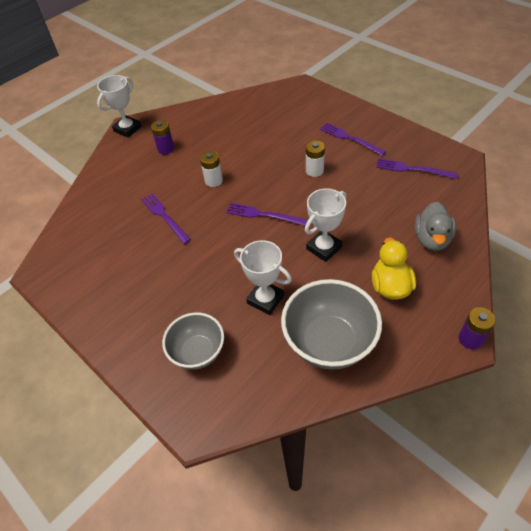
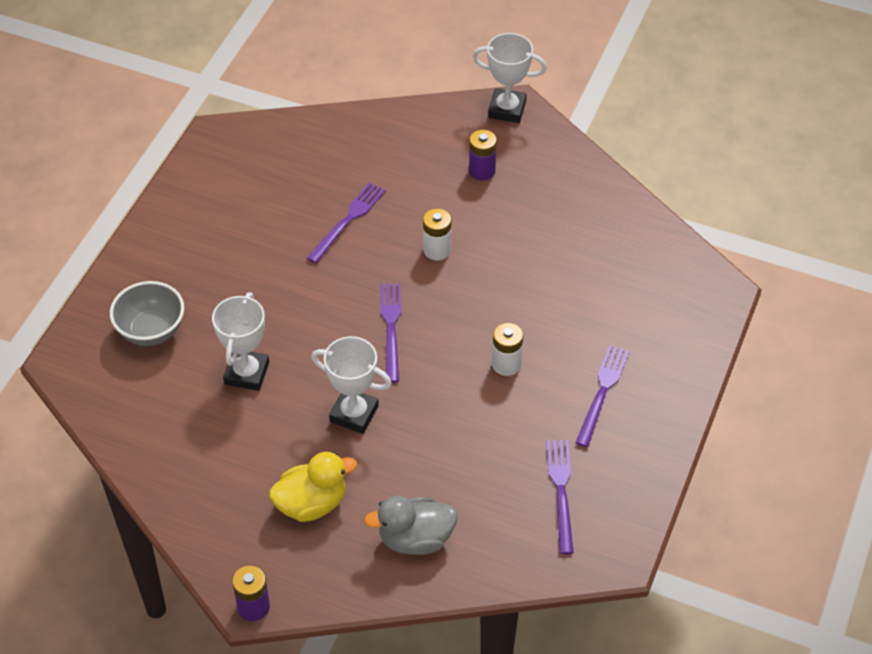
camera: 65 degrees right, 0 degrees up
(329, 343) = (203, 456): grey bowl -> none

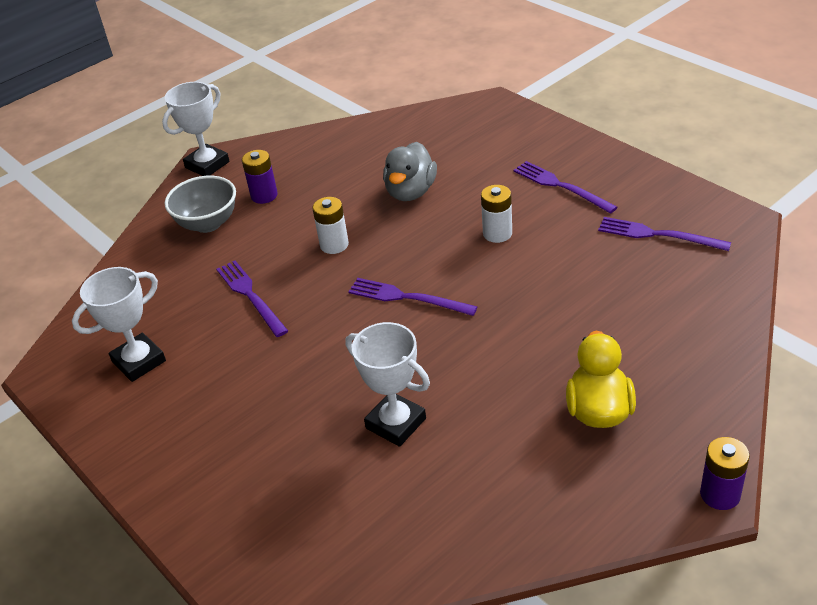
camera: 60 degrees left, 10 degrees down
(151, 331) = (280, 497): grey bowl -> grey bowl (208, 223)
(354, 414) = (498, 350): white trophy -> white trophy (139, 361)
(415, 539) = (675, 342): grey duck -> grey duck (411, 192)

